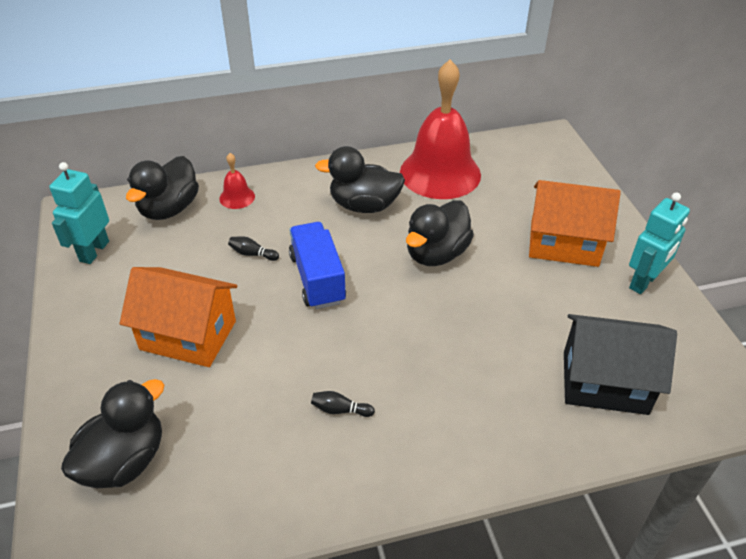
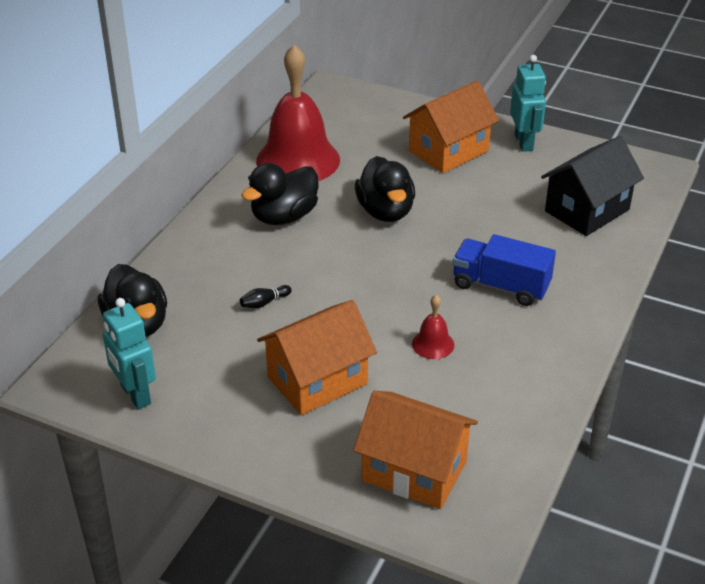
camera: 50 degrees left, 5 degrees down
(124, 461) = (414, 471): black duck -> orange house
(237, 197) = (177, 278): red bell -> red bell (433, 344)
(317, 279) = (338, 282): blue truck -> blue truck (500, 286)
(340, 410) = (484, 337): black bowling pin -> none

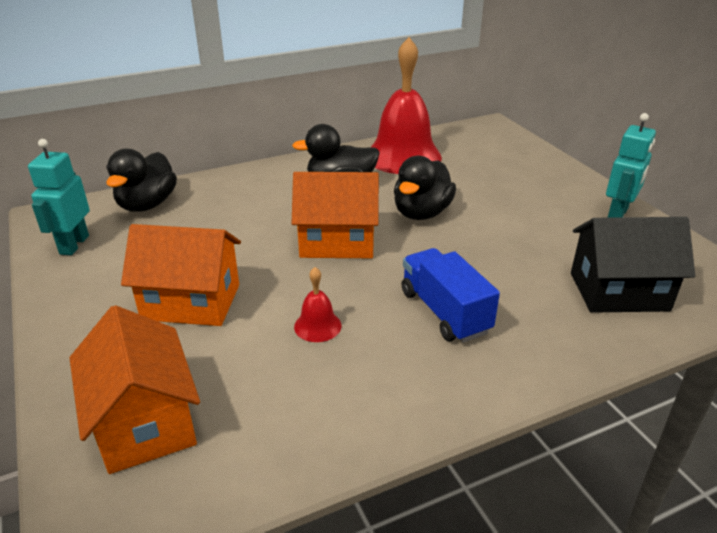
camera: 40 degrees right, 5 degrees down
(264, 303) = (242, 231): black bowling pin -> none
(448, 151) = (535, 194): orange house -> orange house (337, 242)

